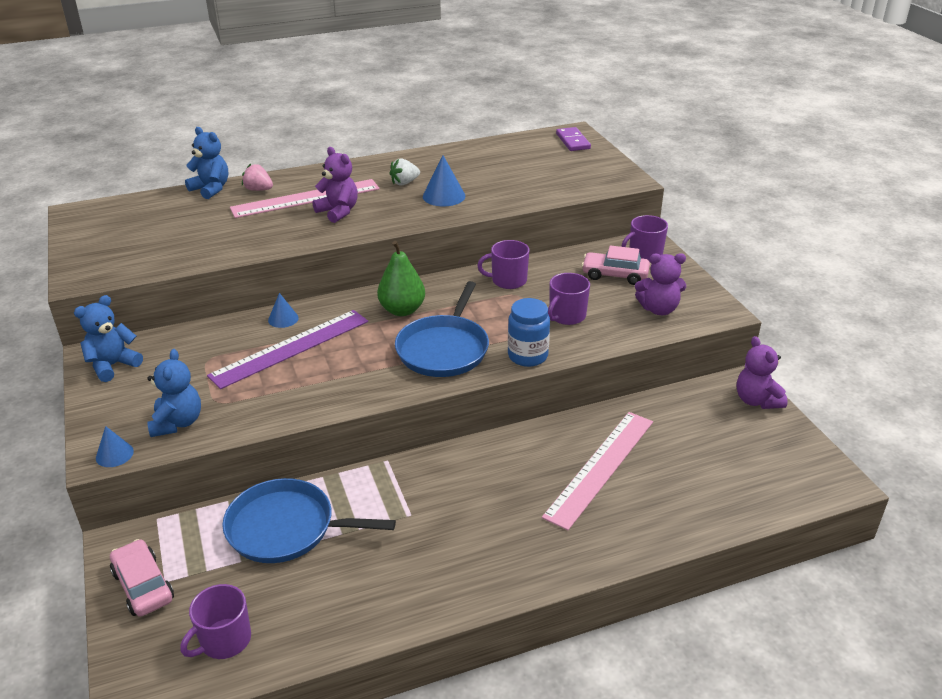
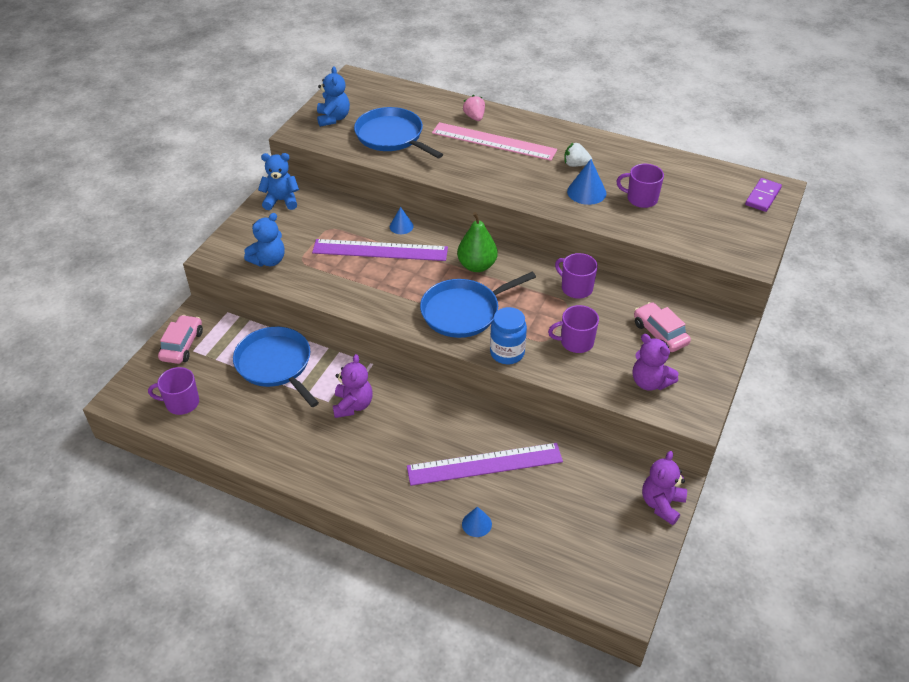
camera: 45 degrees right, 10 degrees up
(114, 454) = (221, 259): blue cone -> blue cone (476, 524)
(196, 238) = (392, 136): none -> blue pan
(211, 189) = (447, 100): blue teddy bear -> blue teddy bear (333, 118)
(338, 212) = (499, 165): purple teddy bear -> purple teddy bear (353, 405)
(600, 467) = (484, 464): pink ruler -> purple ruler
(644, 255) = (710, 332): purple mug -> purple mug (641, 199)

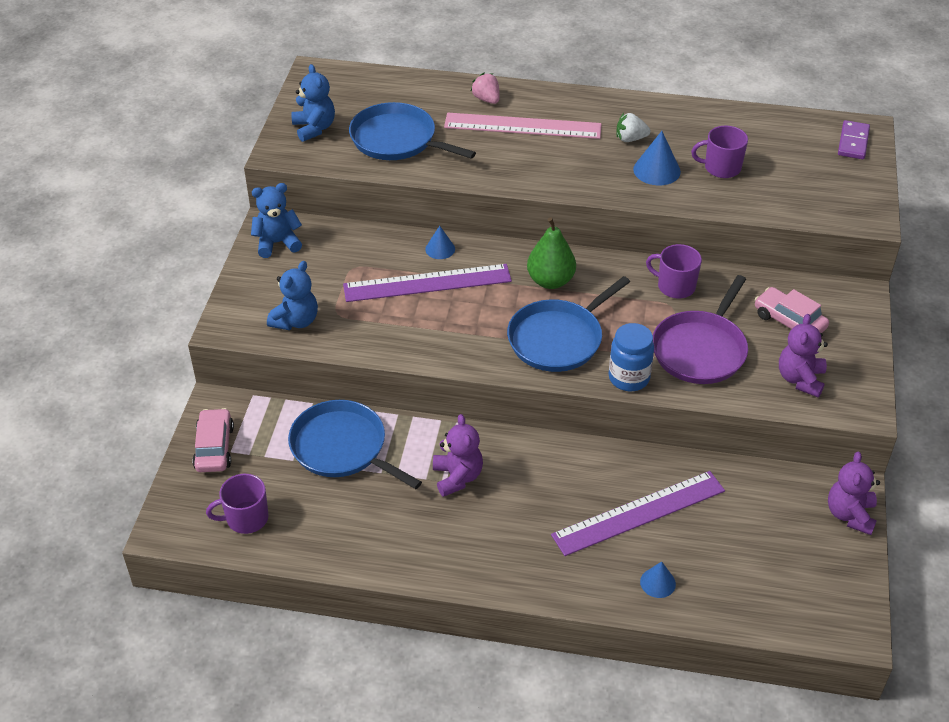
camera: 15 degrees left, 0 degrees up
(576, 342) = (701, 349): purple mug -> purple pan
(650, 382) = (800, 379): purple teddy bear -> purple teddy bear turned 75 degrees clockwise

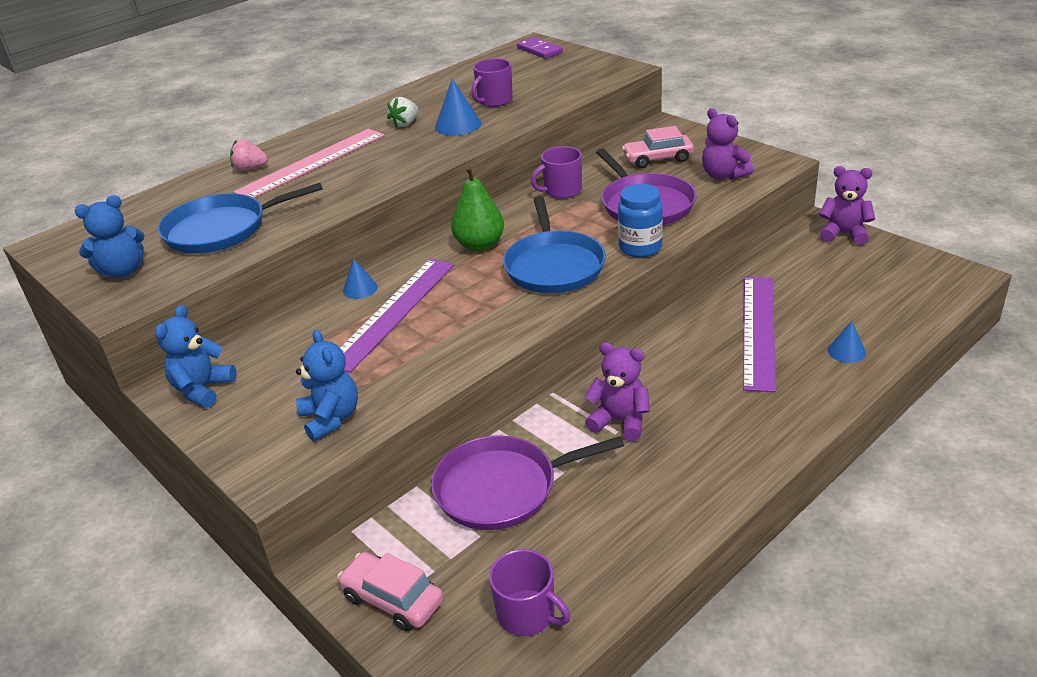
camera: 50 degrees left, 10 degrees down
(246, 518) = (527, 614): purple mug -> purple mug turned 75 degrees counterclockwise
(314, 128) = (123, 271): blue teddy bear -> blue teddy bear turned 135 degrees clockwise
(342, 448) = (502, 488): blue pan -> purple pan
(850, 515) = (844, 234): purple teddy bear -> purple teddy bear turned 150 degrees clockwise

